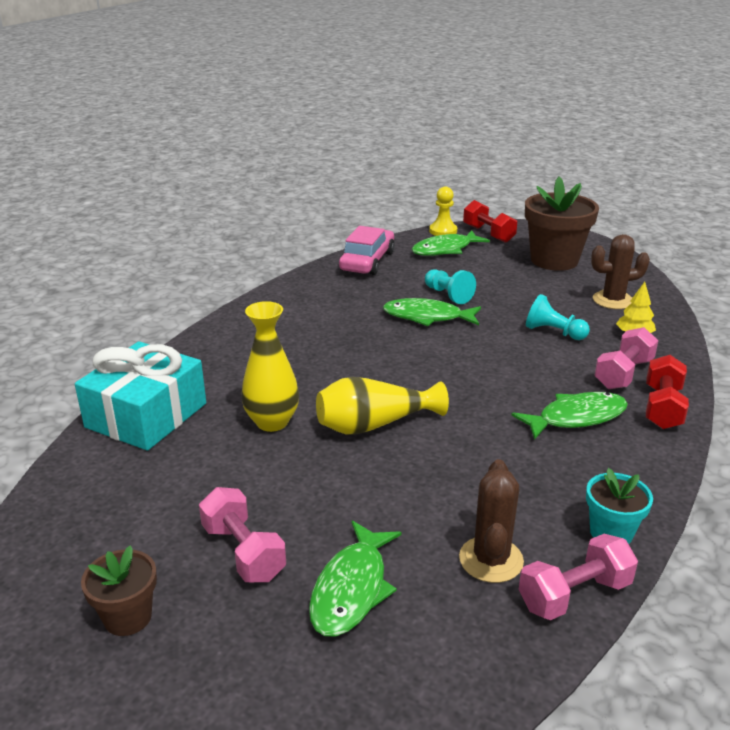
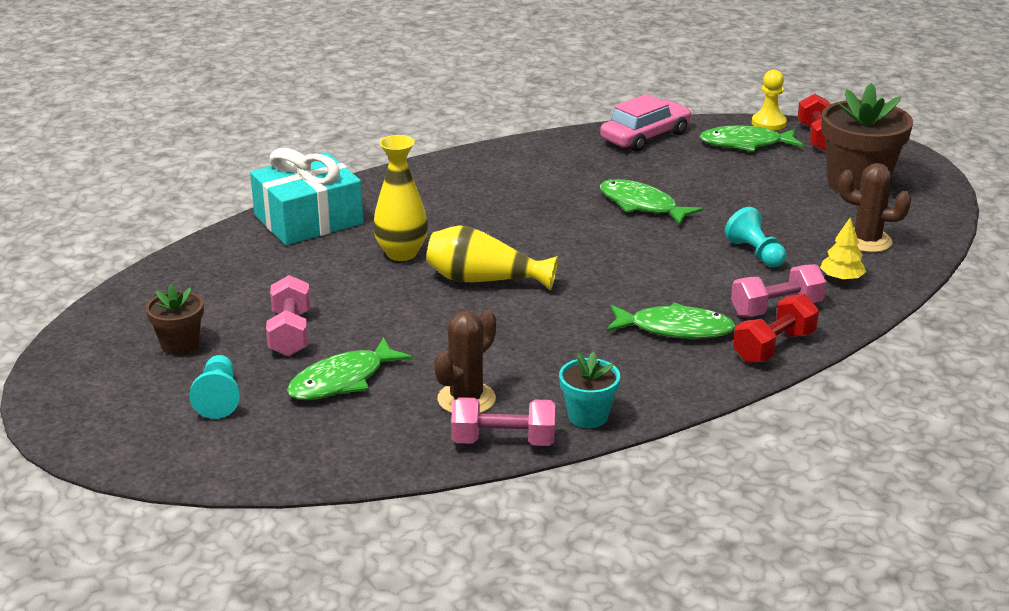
camera: 30 degrees right, 0 degrees up
(448, 295) = (689, 190): turquoise pawn -> turquoise pawn (218, 398)

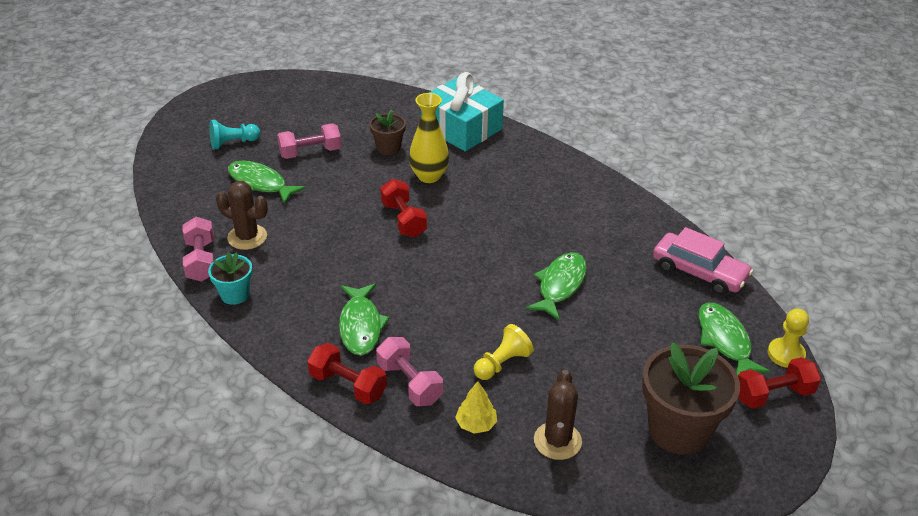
camera: 75 degrees right, 10 degrees up
(180, 345) = (288, 116): brown flower pot -> brown flower pot (388, 148)
(484, 280) = (403, 220): yellow vase -> red dumbbell
(755, 253) = (502, 363): turquoise pawn -> yellow pawn

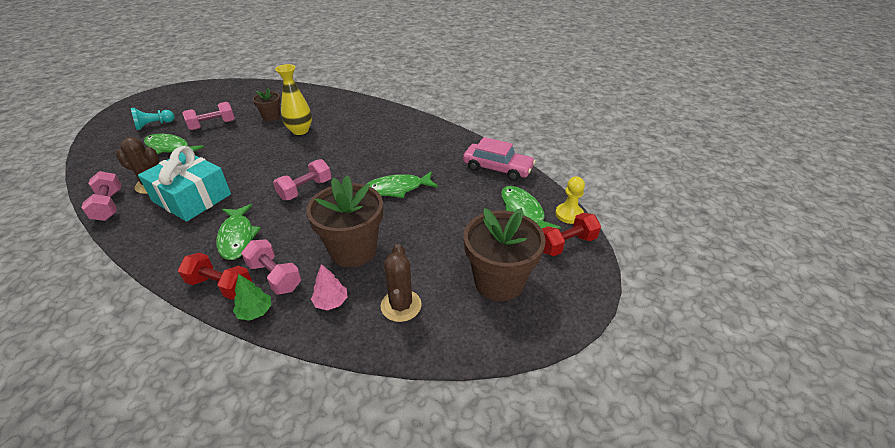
camera: 10 degrees left, 0 degrees up
(235, 294) = (132, 227): turquoise flower pot -> none
(390, 422) = (255, 312): none -> green tree
(403, 220) = (279, 159): red dumbbell -> none
(440, 270) = (305, 189): none -> pink dumbbell
(461, 128) = (324, 101): turquoise gift -> turquoise gift (192, 198)
(476, 424) = (331, 302): yellow tree -> pink tree
(502, 363) = (353, 250): yellow pawn -> brown flower pot
(560, 285) = (397, 189): green fish -> green fish turned 120 degrees counterclockwise

